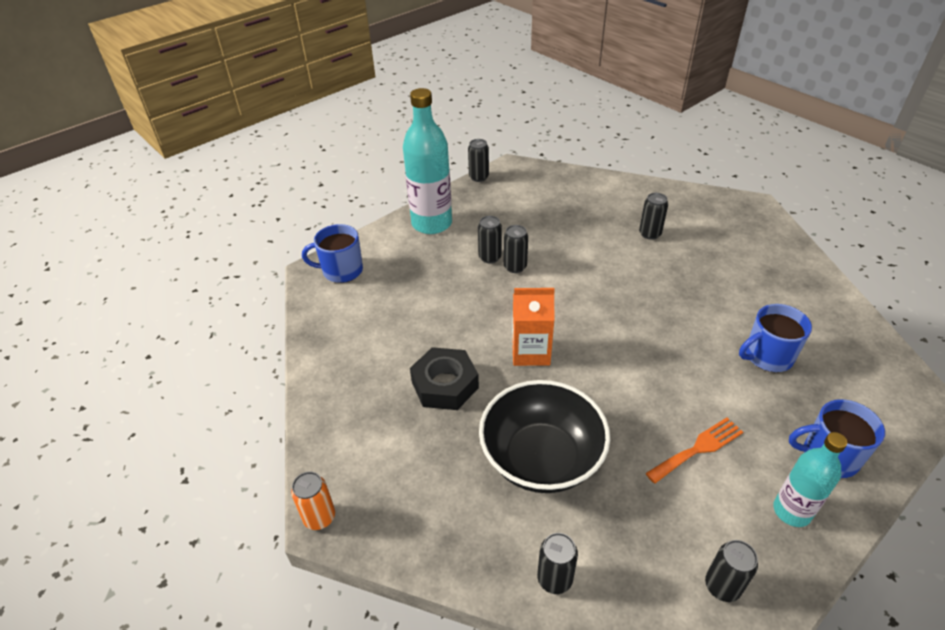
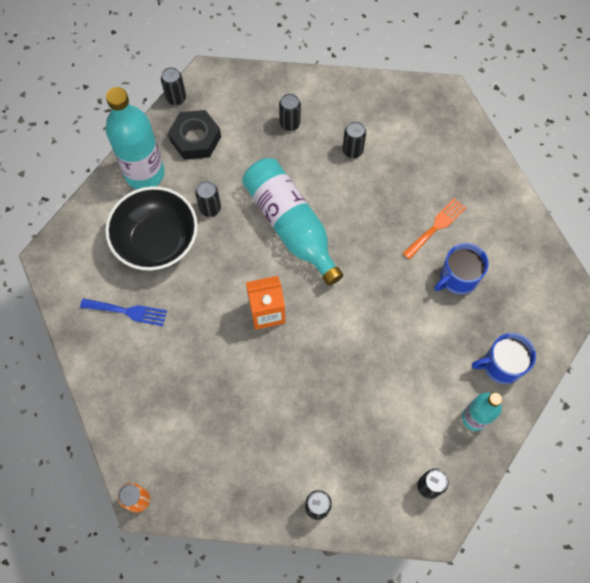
camera: 15 degrees left, 25 degrees up
(341, 271) = (75, 251): blue mug -> none
(376, 327) = (128, 311): none -> blue fork
(445, 385) = (203, 361): black nut -> black nut (195, 139)
(515, 267) = (235, 216): black can -> black can (290, 124)
(541, 458) = (292, 413): black bowl -> black bowl (157, 241)
(573, 282) = (290, 225): none -> turquoise bottle
(698, 449) = (407, 379): orange fork -> orange fork (436, 227)

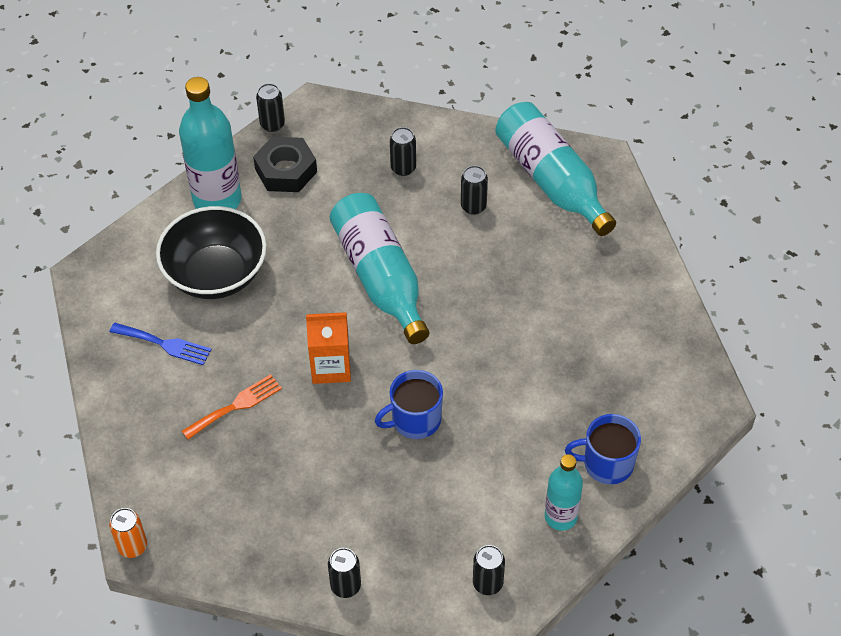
camera: 10 degrees right, 15 degrees down
(210, 208) = (287, 247): black can -> none
(410, 119) = (551, 180): none -> turquoise bottle
(436, 227) = (558, 301): orange fork -> orange fork (236, 406)
(457, 278) = (573, 361): blue mug -> blue mug (415, 420)

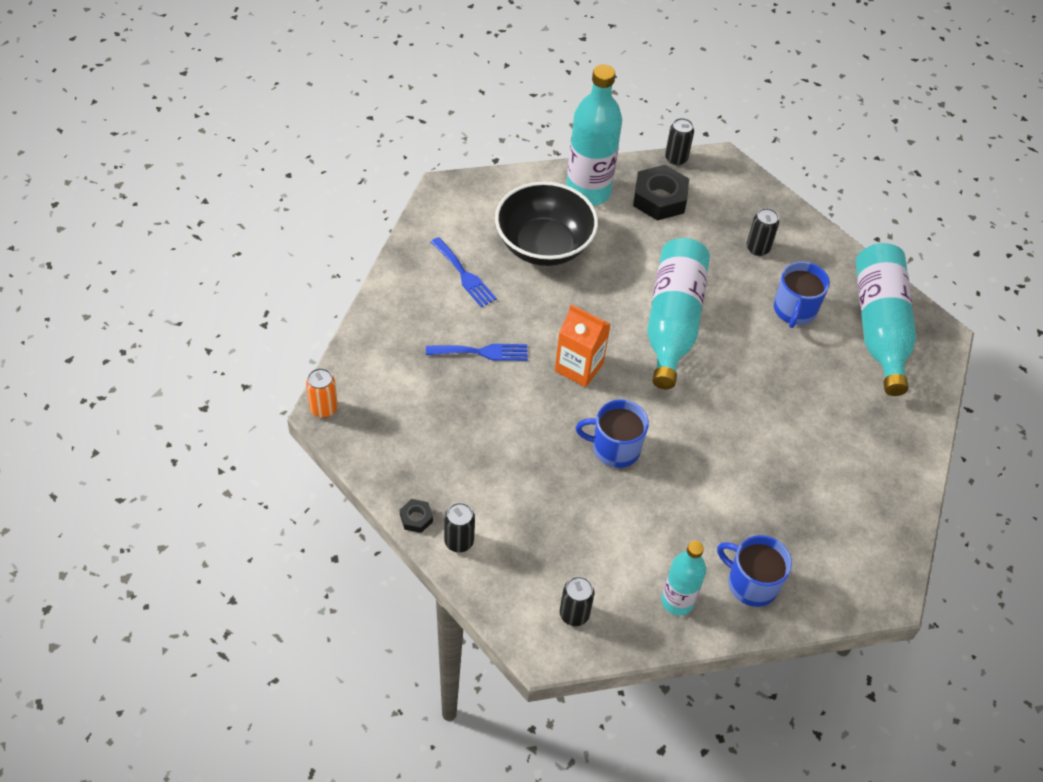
camera: 30 degrees right, 0 degrees up
(236, 406) = (482, 352): orange fork -> blue fork
(293, 590) = (416, 518): none -> black nut
(473, 206) = (794, 310): black can -> blue mug

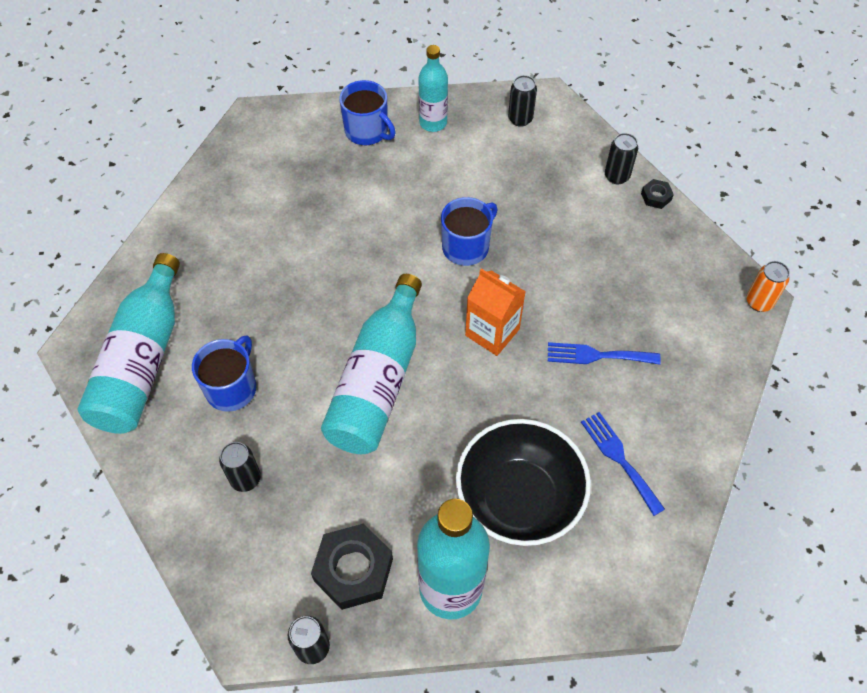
camera: 170 degrees left, 5 degrees up
(614, 448) = (466, 247): blue mug -> blue mug turned 60 degrees counterclockwise

